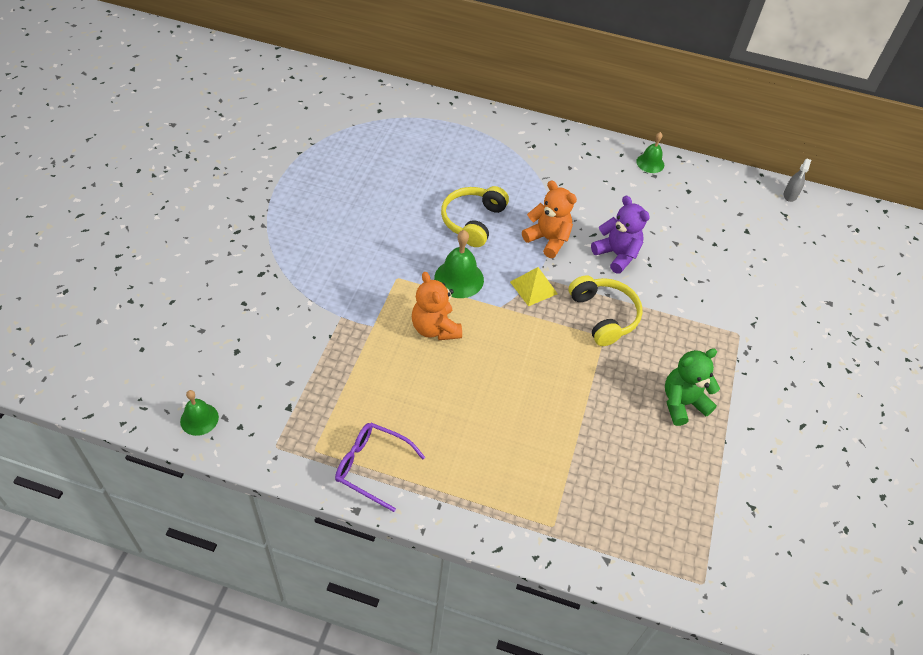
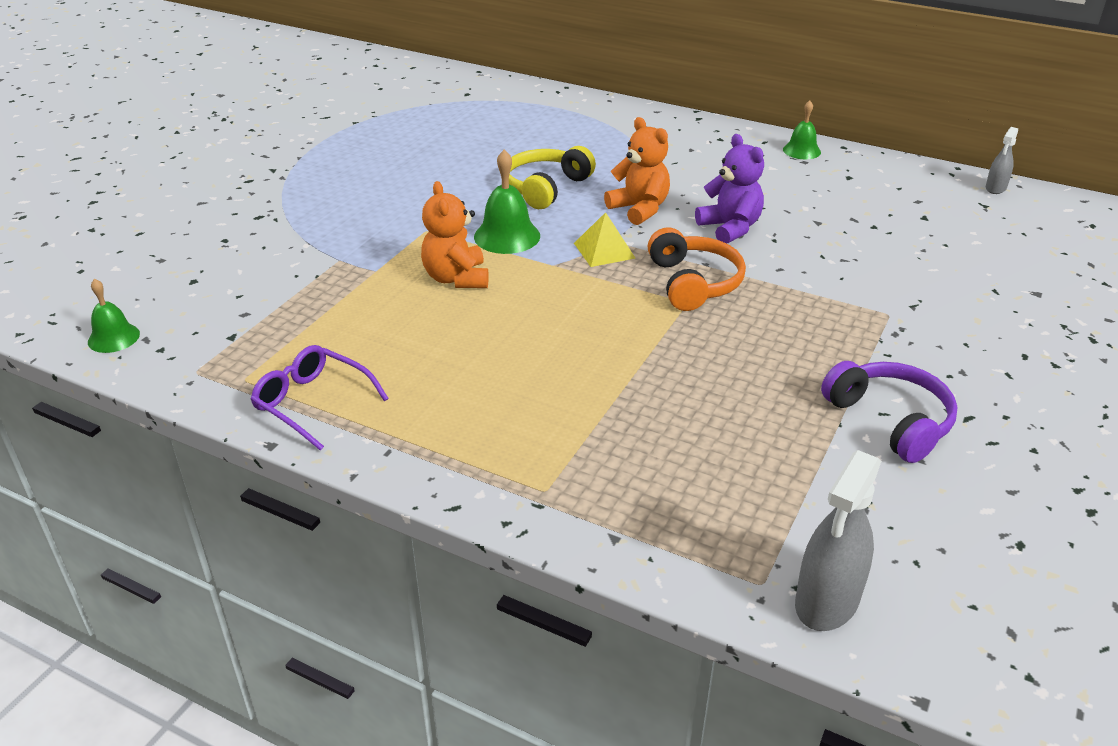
camera: 15 degrees right, 15 degrees down
(603, 316) = (693, 283): yellow headphones -> orange headphones
(682, 403) = (783, 377): green teddy bear -> none
(743, 592) = (827, 601): none -> grey spray bottle
(755, 434) = (890, 420): none -> purple headphones

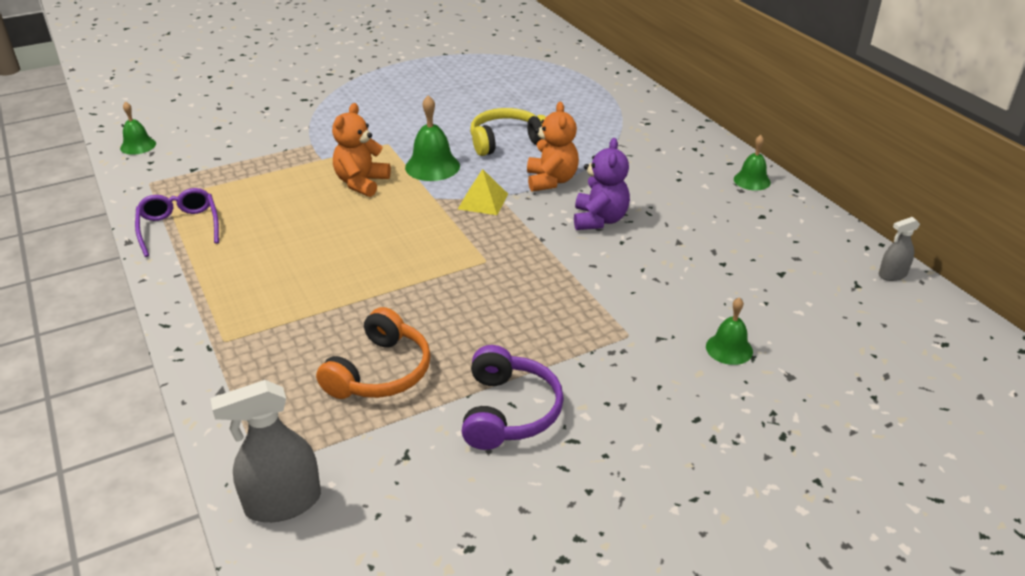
camera: 35 degrees right, 0 degrees up
(693, 283) = (512, 249): orange headphones -> orange headphones (380, 372)
(971, 291) = (729, 349): none -> green bell

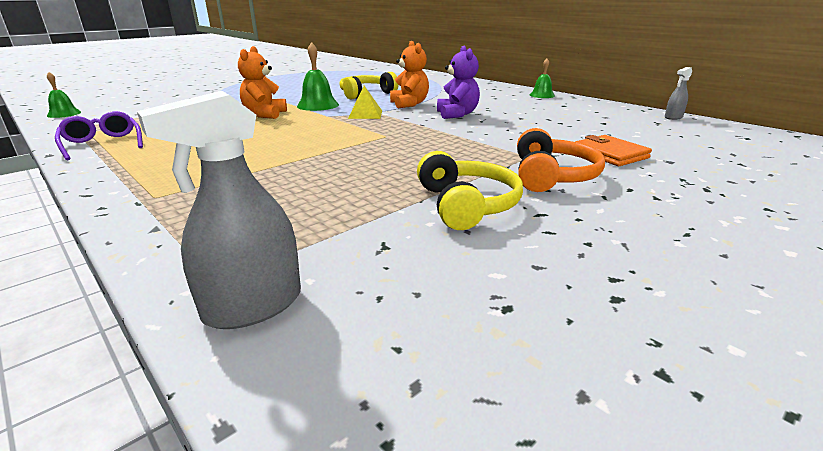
camera: 15 degrees left, 10 degrees down
(380, 372) = (326, 197): orange headphones -> orange headphones (551, 176)
(508, 411) = (466, 205): purple headphones -> yellow headphones
(729, 349) = (610, 154): green bell -> orange wallet

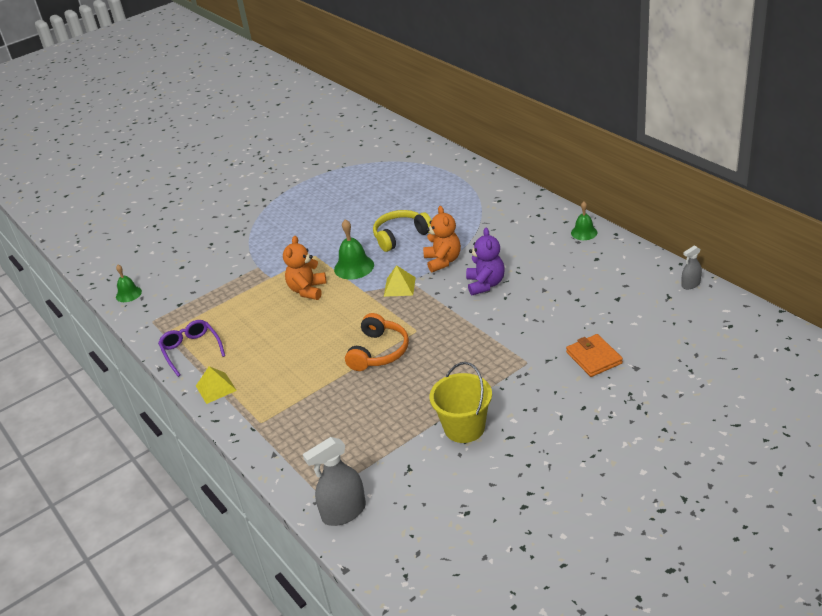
camera: 10 degrees right, 10 degrees up
(111, 169) = (216, 388): none -> yellow pyramid
(466, 205) = (464, 428): yellow headphones -> yellow bucket
(551, 176) = (534, 391): orange headphones -> orange headphones (378, 352)

